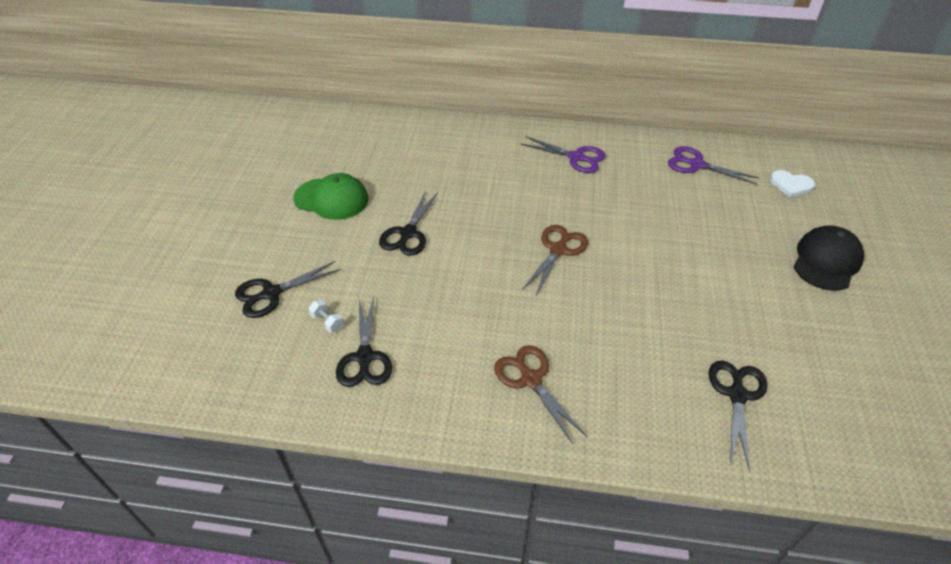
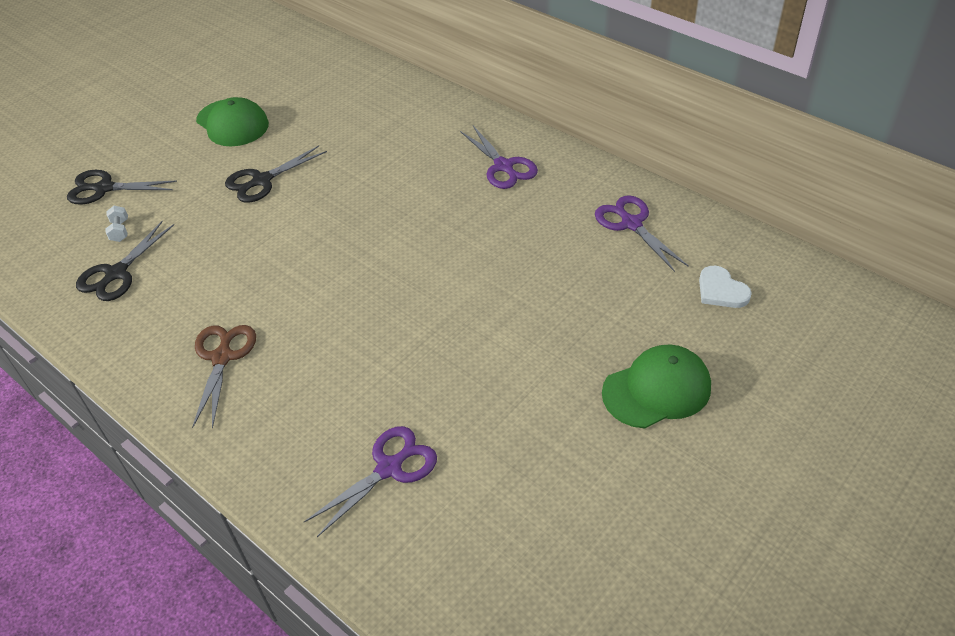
camera: 35 degrees right, 0 degrees up
(558, 250) = (378, 252): brown scissors -> none
(737, 395) = (389, 468): black scissors -> purple scissors
(826, 261) = (657, 389): black cap -> green cap

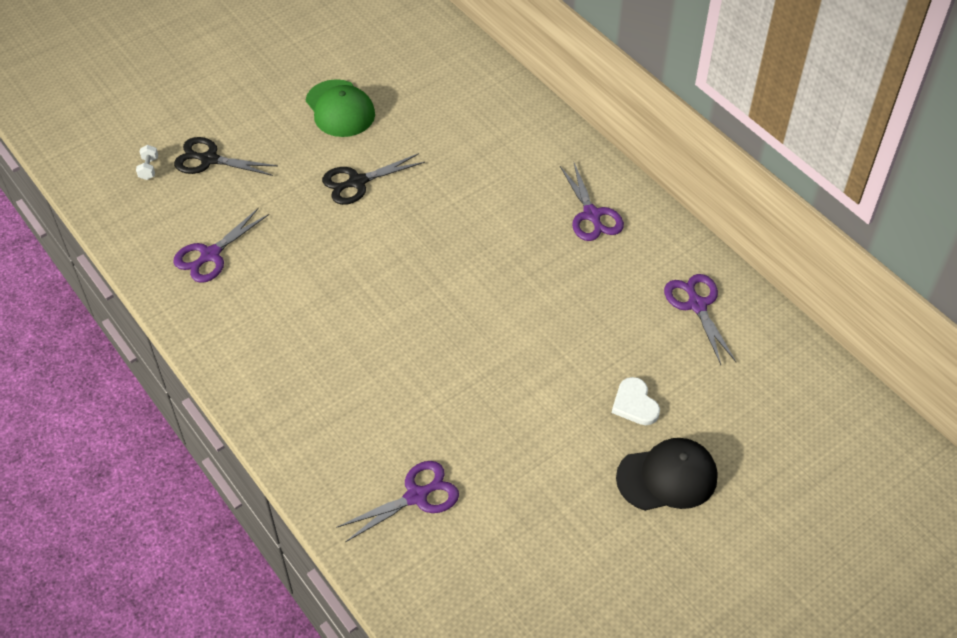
camera: 10 degrees right, 5 degrees up
(116, 273) = (210, 255): black scissors -> purple scissors
(120, 231) = (218, 210): white dumbbell -> white dumbbell (149, 168)
(222, 357) = (292, 360): brown scissors -> none
(657, 389) = (667, 477): green cap -> black cap
(721, 290) = (758, 393): white heart -> white heart (635, 404)

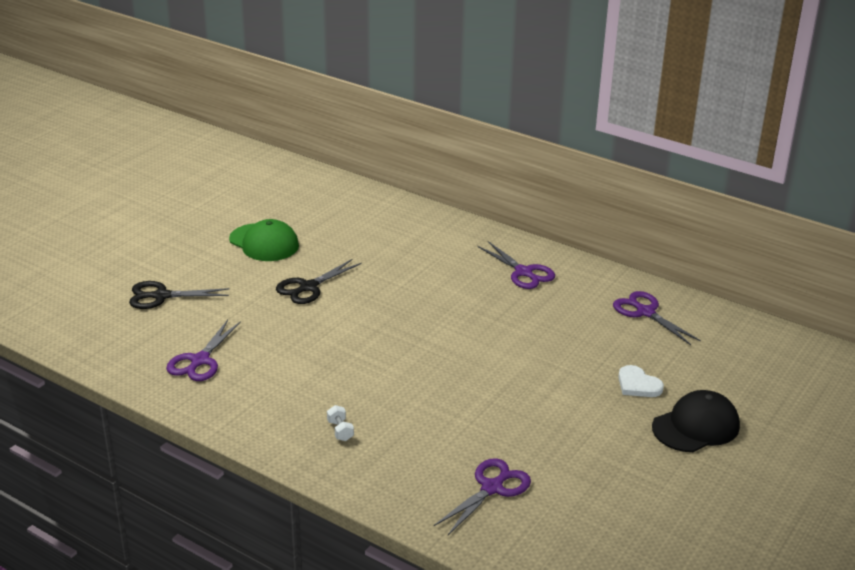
camera: 20 degrees left, 20 degrees down
(149, 168) = (106, 312): white dumbbell -> white dumbbell (340, 431)

